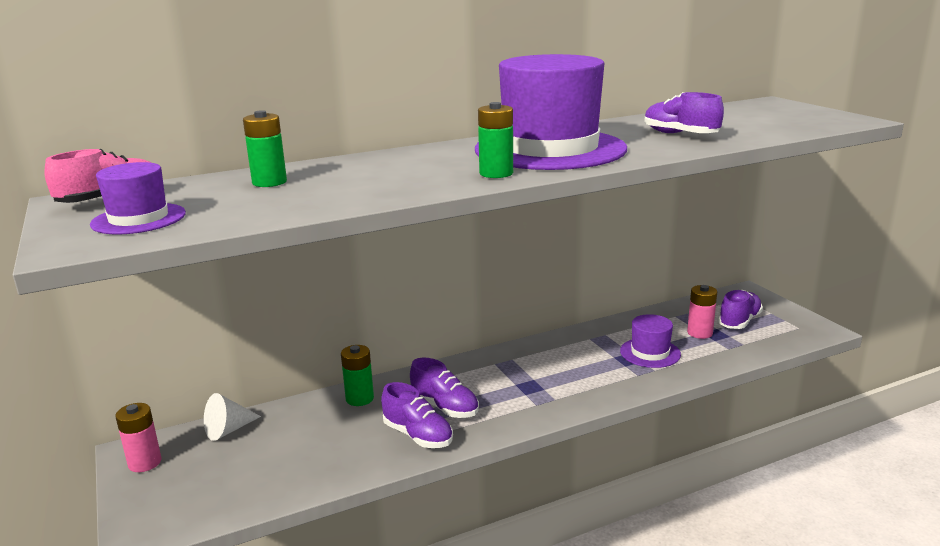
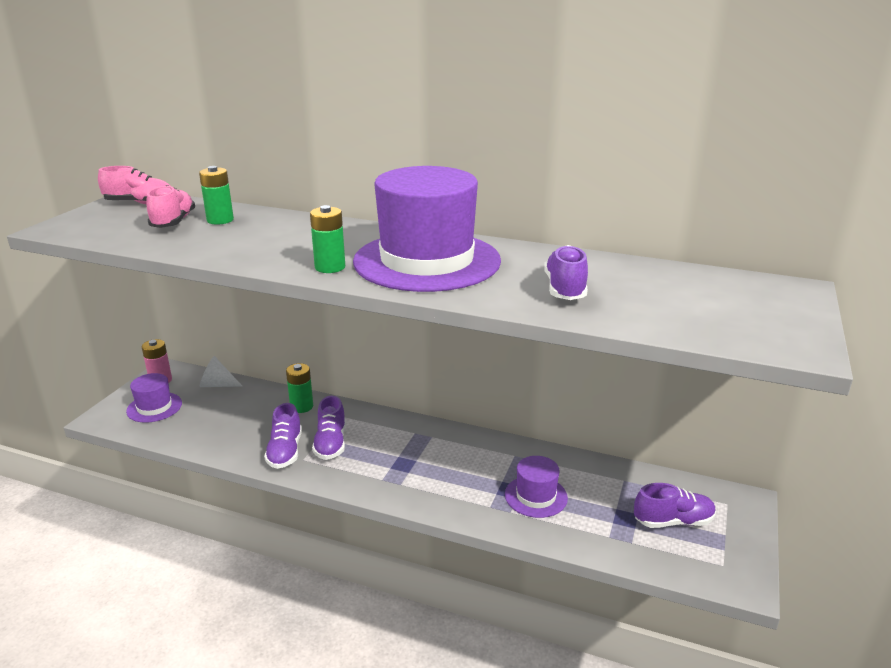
camera: 45 degrees right, 5 degrees up
(138, 219) = (113, 222): purple hat -> purple hat (154, 407)
(220, 198) = (173, 222): none -> pink shoe
(699, 333) = (613, 508): pink battery -> none

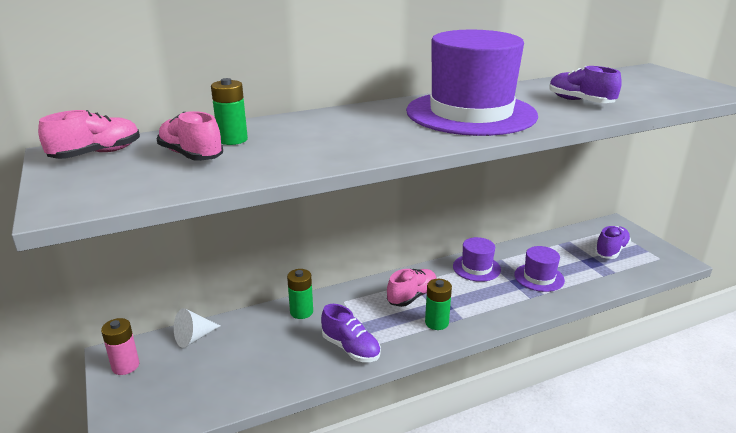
camera: 45 degrees left, 0 degrees up
(154, 407) = (165, 389): purple hat -> purple hat (476, 268)
(330, 267) = (428, 138): green battery -> green battery (436, 323)
(331, 443) = (372, 323): purple shoe -> none
(395, 443) = (412, 296): none -> pink shoe

